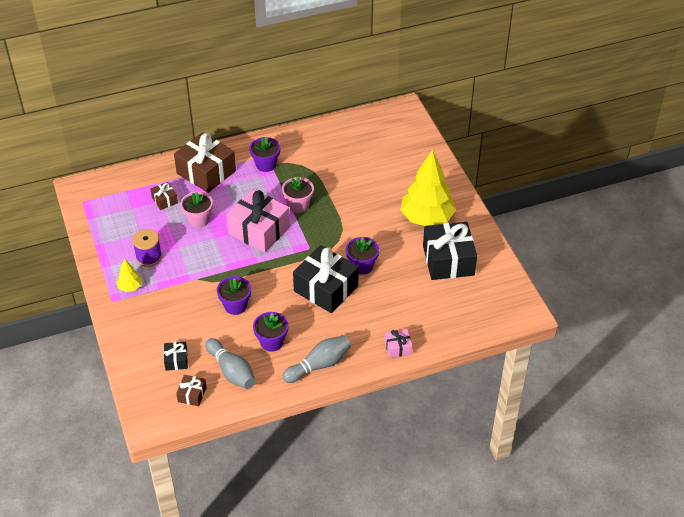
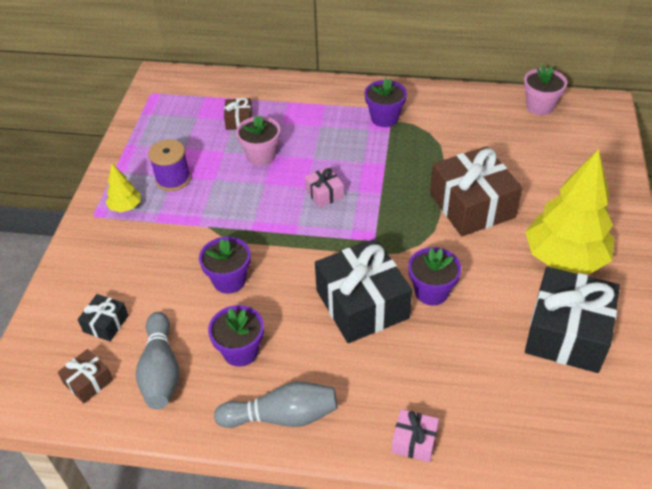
camera: 30 degrees right, 0 degrees up
(206, 172) = (308, 104): brown gift -> brown gift (472, 205)
(259, 230) = (324, 194): pink gift -> pink gift, size x0.46
(298, 205) = (394, 180): pink flower pot -> pink flower pot (539, 106)

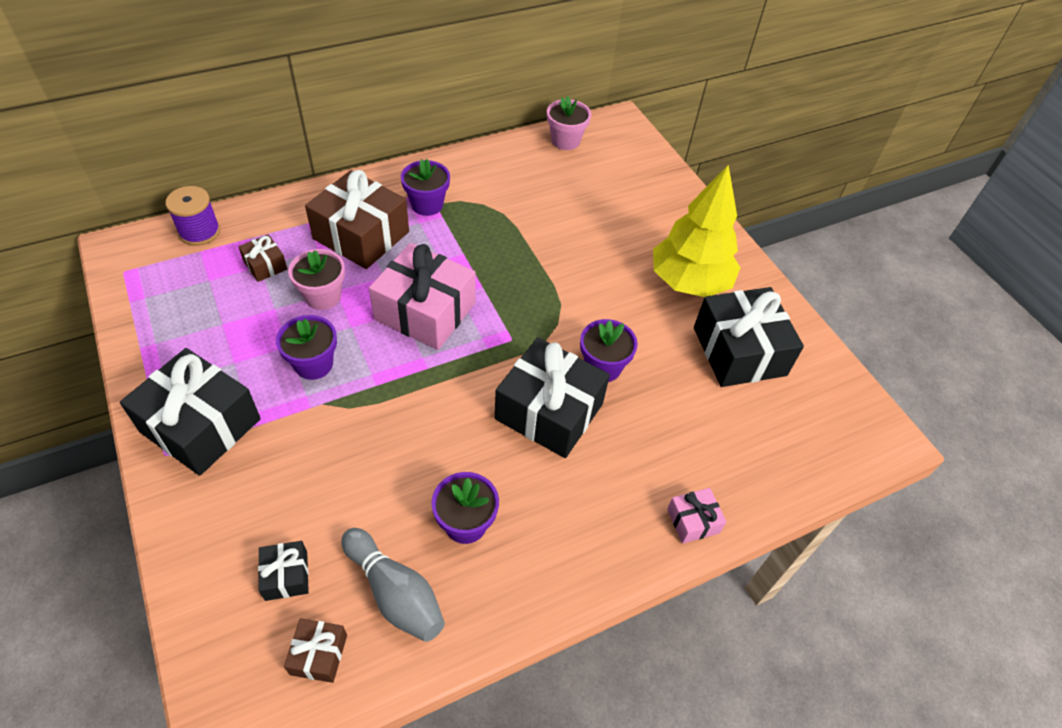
camera: 40 degrees left, 5 degrees up
(125, 207) = (201, 425): yellow tree -> black gift
(173, 179) = (236, 366): purple spool -> purple spool (199, 232)
(229, 280) = (394, 453): purple flower pot -> purple flower pot (313, 364)
(282, 416) = (558, 568): grey bowling pin -> none
(324, 194) = (425, 311): pink gift -> pink gift, size x2.16
(472, 205) = (576, 264): brown gift -> brown gift (361, 235)

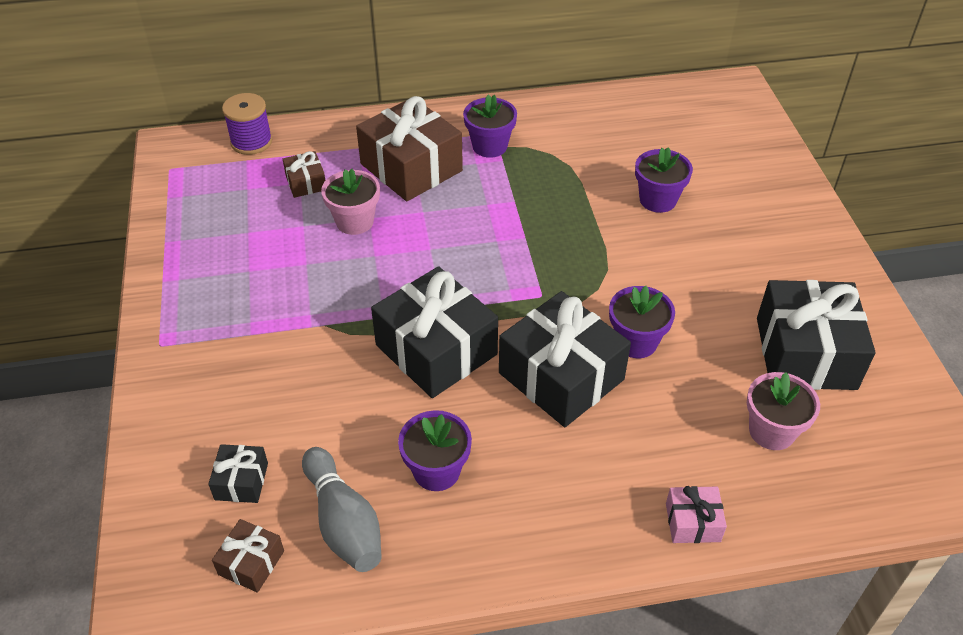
camera: 20 degrees right, 5 degrees down
(201, 425) = (201, 324): black gift -> black gift (436, 349)
(313, 364) = (326, 285): purple flower pot -> purple flower pot (658, 200)
(425, 311) = (456, 252): pink gift -> none
(565, 141) = (664, 100): pink flower pot -> pink flower pot (771, 431)
(689, 282) = (766, 269): yellow tree -> none

